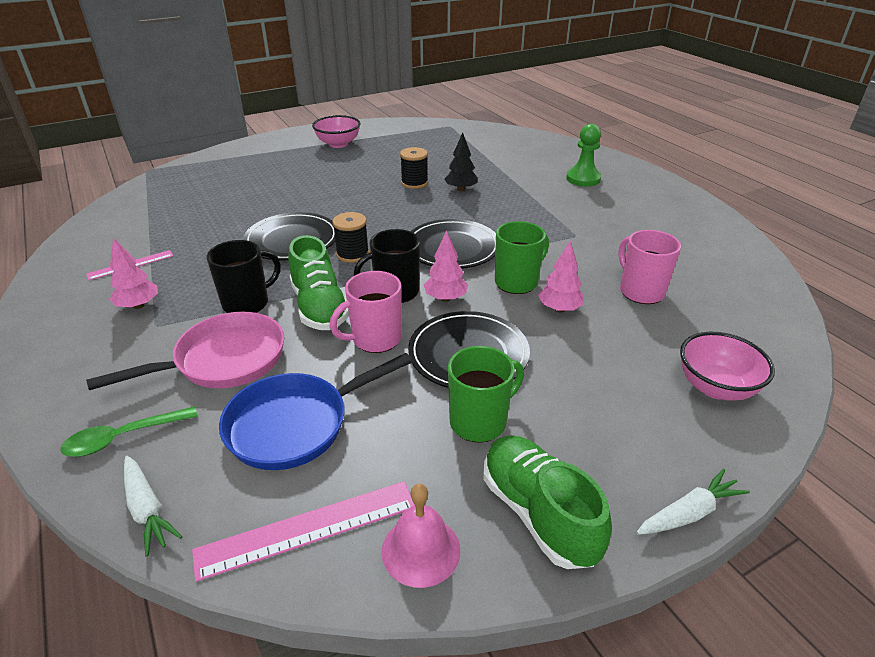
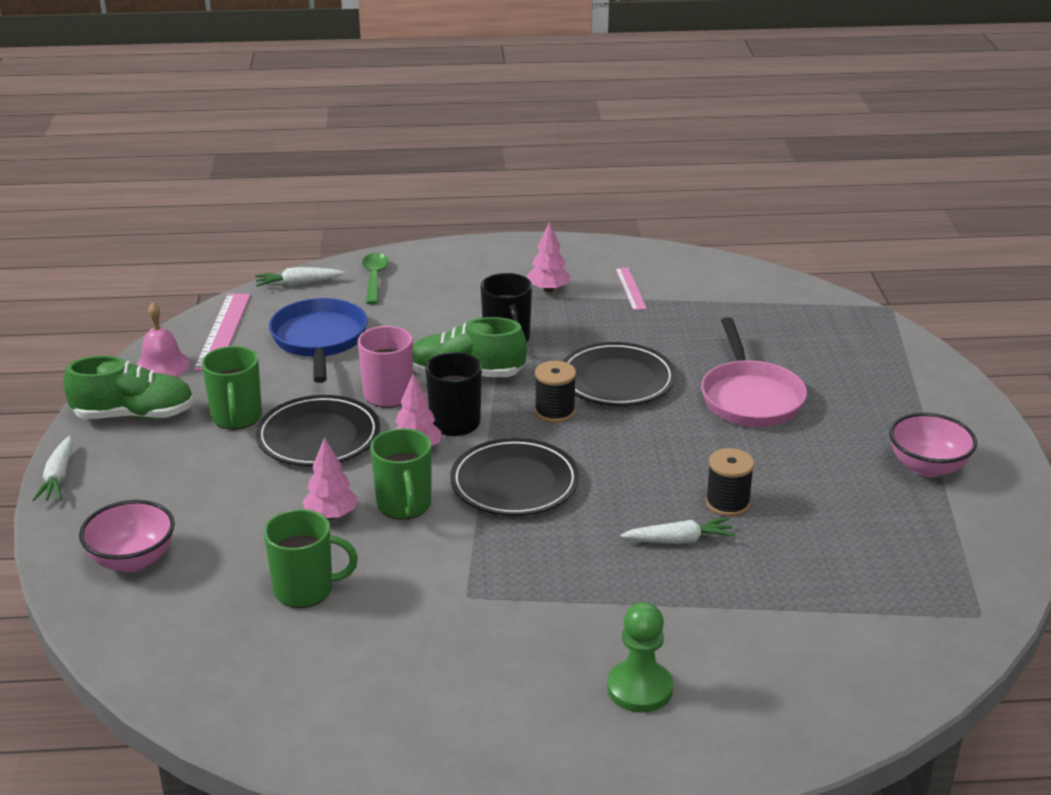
camera: 115 degrees right, 5 degrees down
(224, 360) = (427, 320): pink pan -> pink pan (750, 398)
(461, 189) = (679, 540): black tree -> white carrot
(640, 291) = (305, 590): pink mug -> green mug

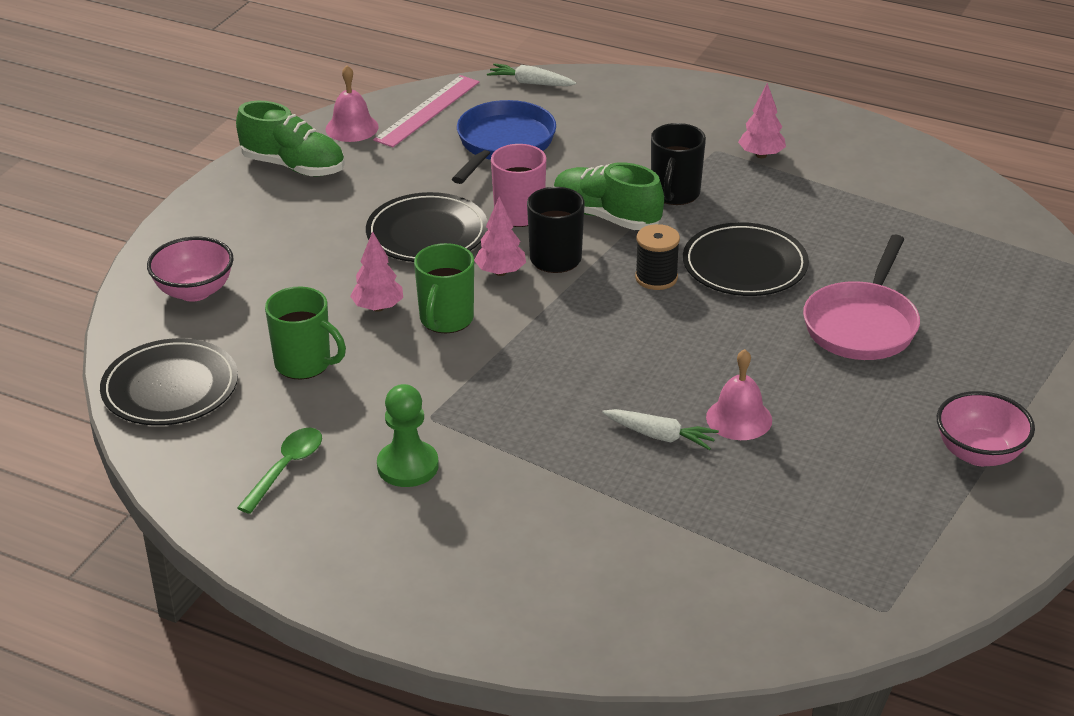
camera: 30 degrees right, 5 degrees up
(58, 477) = (194, 202): white carrot -> none
(236, 418) = (373, 194): green mug -> none
(374, 278) = (604, 97): green spoon -> green spoon (286, 468)
(514, 483) = (559, 332): black plate -> black plate (170, 388)
(631, 288) = (846, 177): pink ruler -> none
(639, 688) = (502, 550): green pawn -> green pawn (408, 466)
(727, 503) = (739, 418): black spool -> pink bell

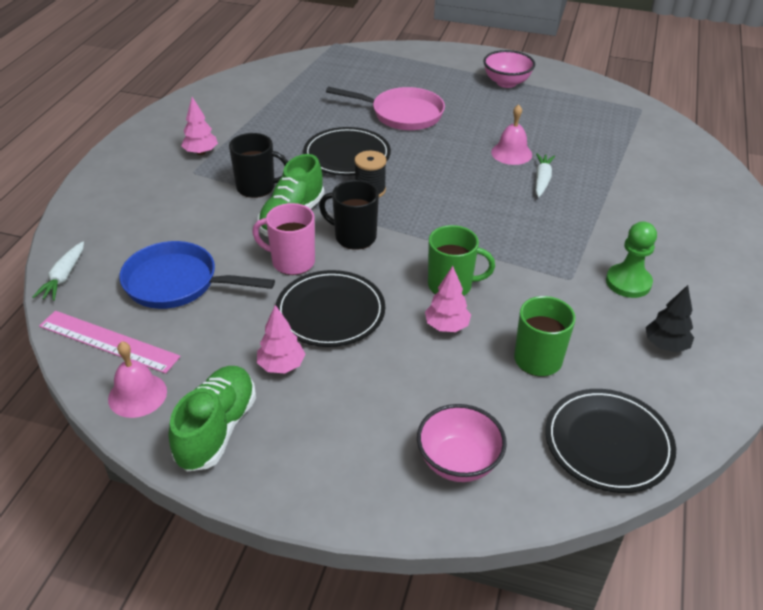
camera: 100 degrees left, 5 degrees up
(286, 468) = (665, 345): green spoon -> black tree
(500, 272) = (379, 264): pink tree -> pink tree (281, 366)

